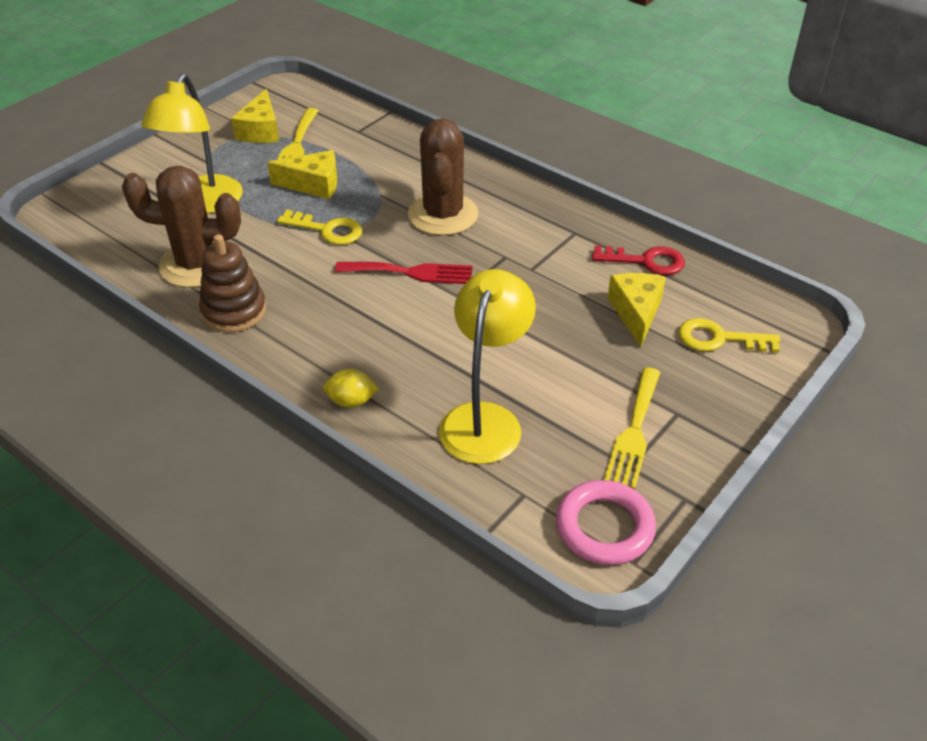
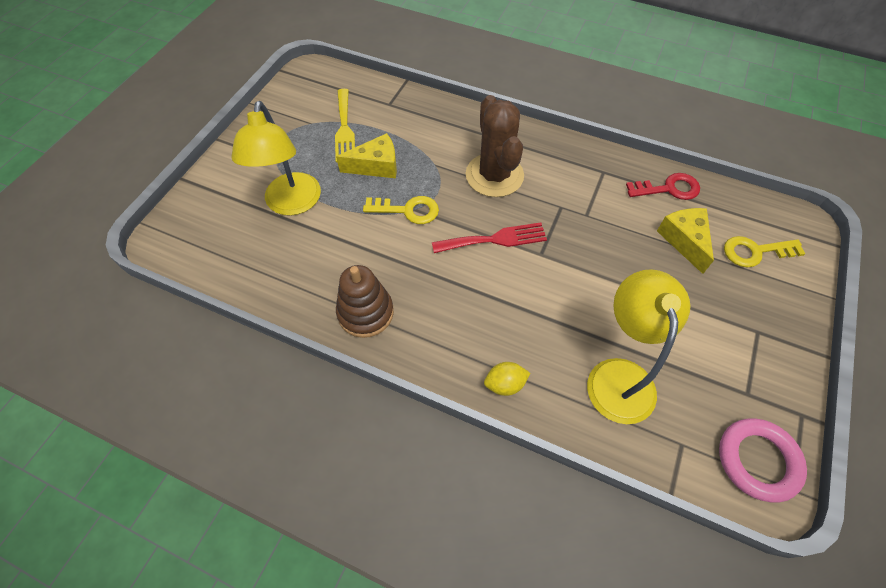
camera: 15 degrees left, 15 degrees up
(197, 264) = (312, 270): brown cactus -> none
(261, 130) = (308, 118): yellow cheese -> none
(634, 432) = (736, 359): yellow fork -> none

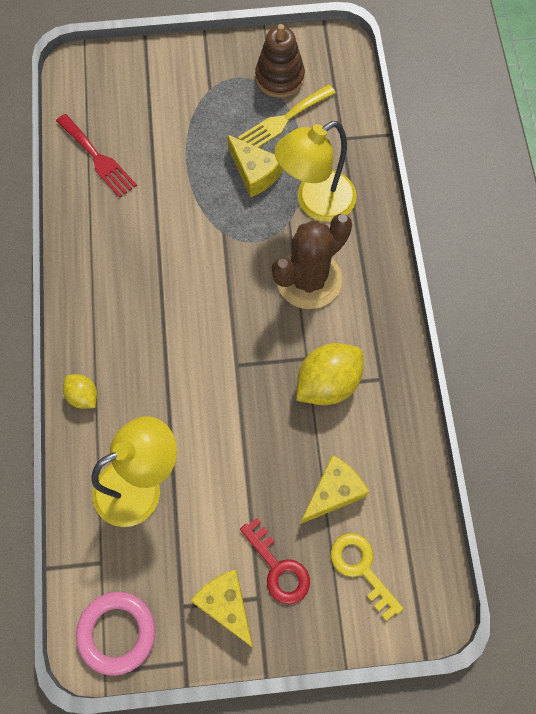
camera: 60 degrees right, 10 degrees up
(291, 204) = (168, 134): yellow lamp -> yellow lamp (315, 203)
(365, 313) = (92, 255): brown stacking toy -> brown stacking toy (279, 78)
(407, 210) = (218, 227): yellow key -> none
(495, 239) = (229, 317): red fork -> red fork (98, 158)
(590, 203) = (328, 383): none -> yellow lemon
(668, 189) = (397, 452): red key -> red key (278, 567)
(757, 358) = (226, 605): none -> yellow cheese

